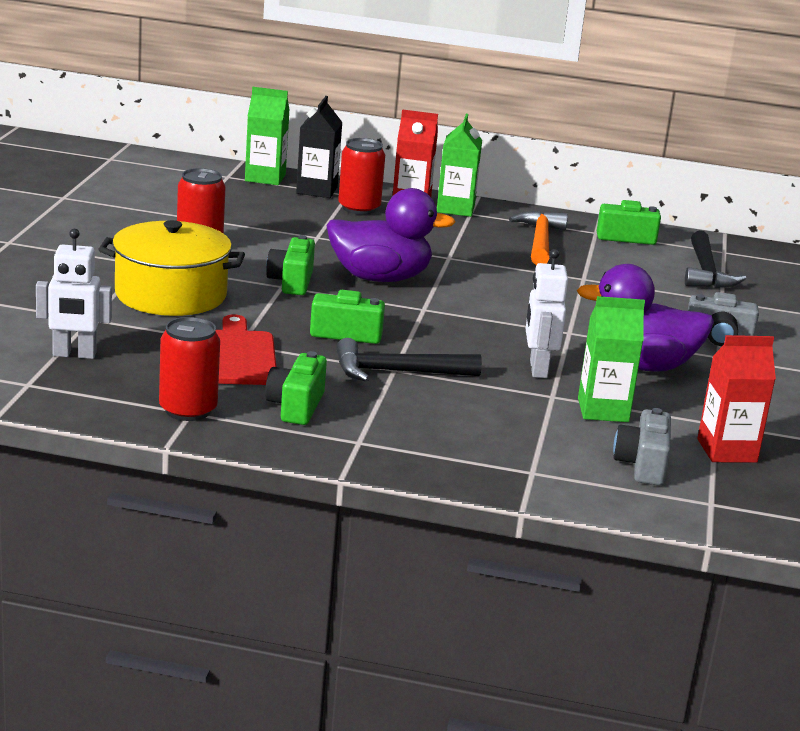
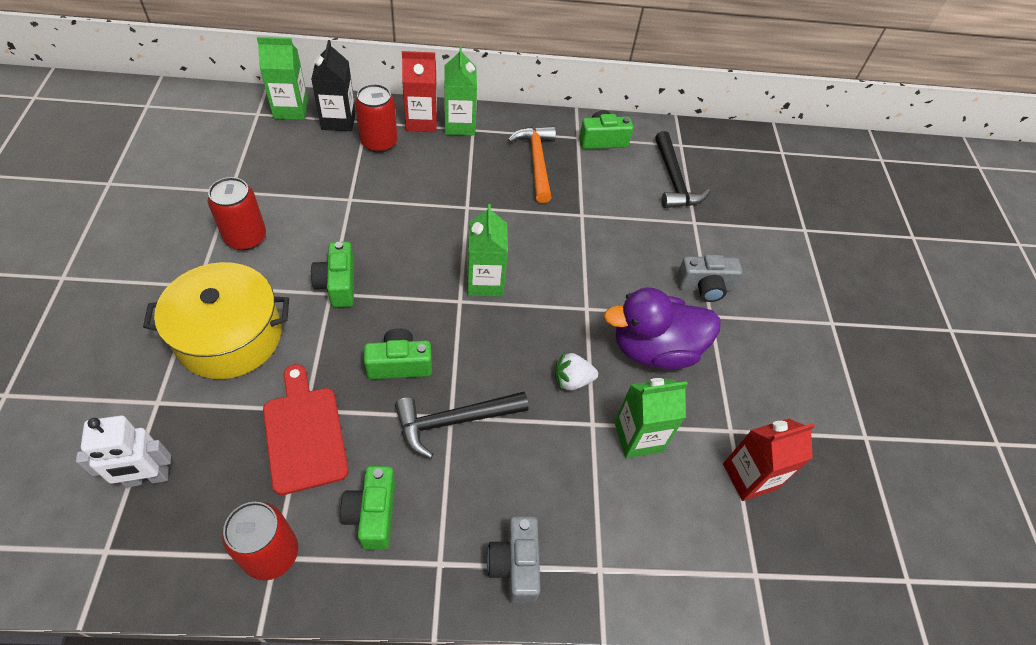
camera: 15 degrees left, 30 degrees up
(380, 278) = (414, 257): purple duck -> none
(456, 302) = (485, 282): none -> green carton
(537, 369) = (572, 380): white robot -> white strawberry
(642, 465) = (688, 525): grey camera -> grey camera (515, 565)

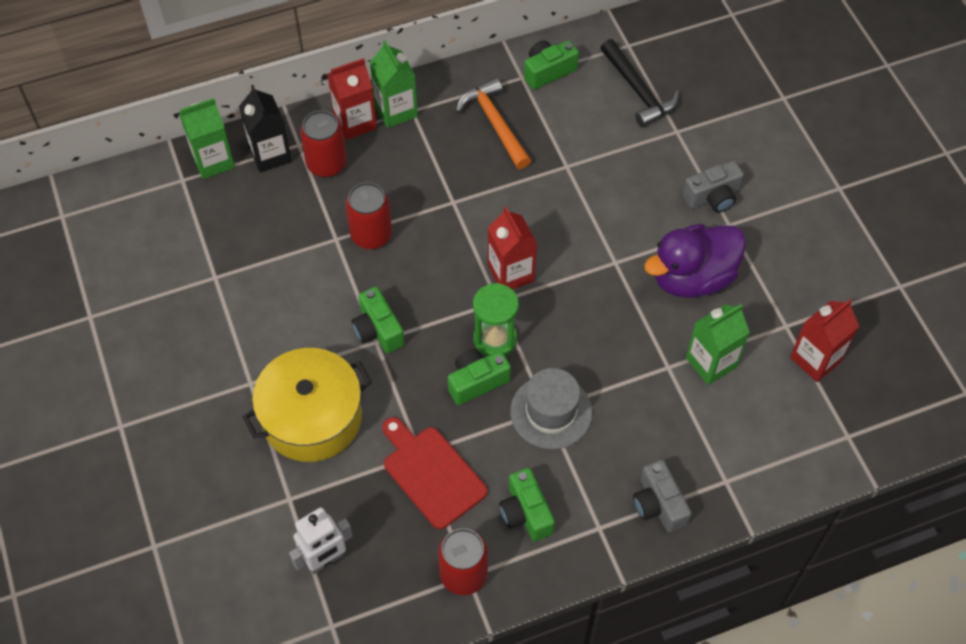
camera: 15 degrees left, 5 degrees up
(246, 237) = (262, 319): red can -> red can (371, 235)
(438, 333) = (495, 339): none -> green hourglass
(454, 421) = (551, 412): black hammer -> grey hat
(485, 282) = (511, 273): green carton -> red carton
(572, 380) = (633, 335): white strawberry -> none

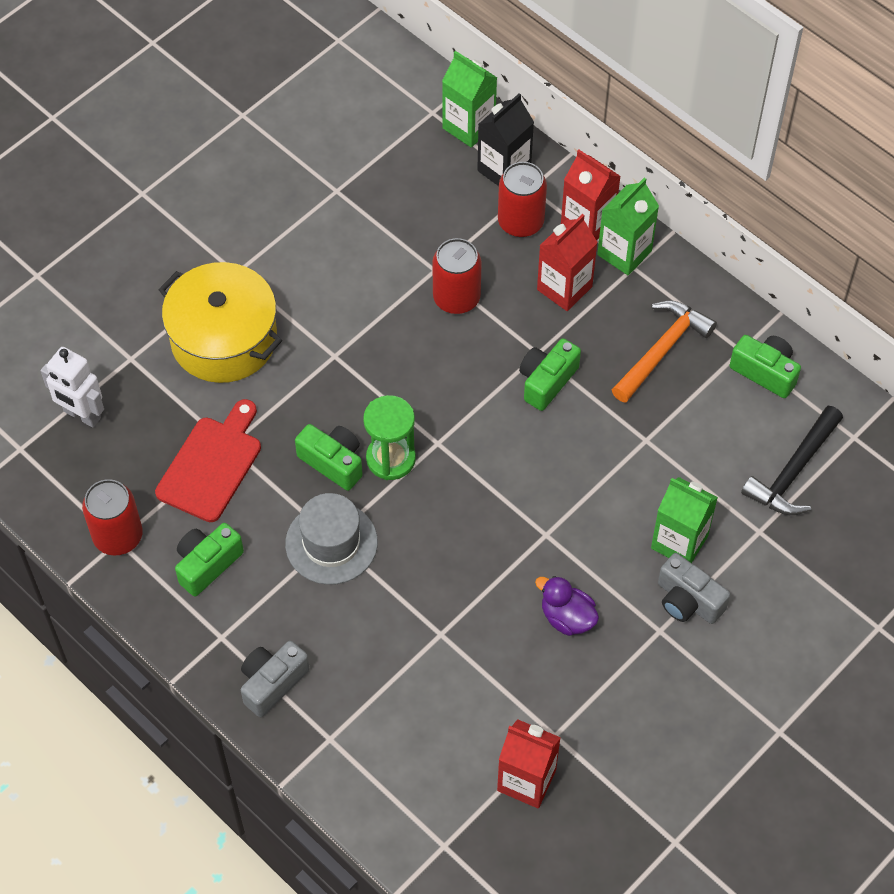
camera: 65 degrees right, 0 degrees up
(378, 330) = (348, 351): green camera -> green camera (546, 381)
(511, 273) = (478, 441): red carton -> red carton (564, 288)
(692, 278) = (567, 617): purple duck -> purple duck, size x0.54
(711, 362) = (467, 674): green carton -> green carton (679, 542)

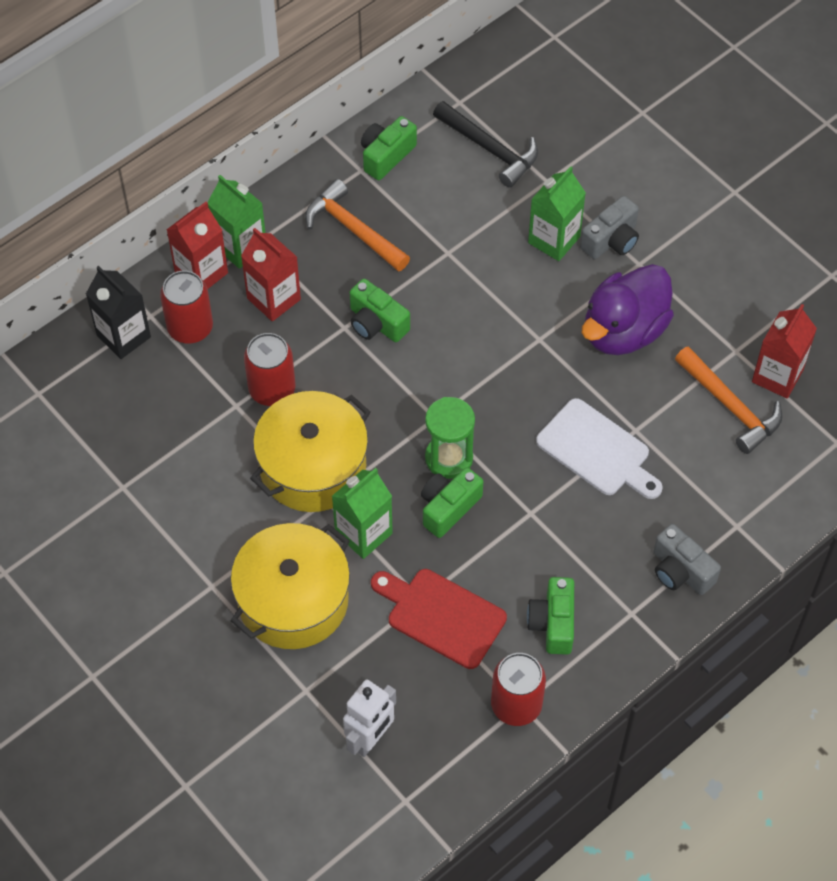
camera: 85 degrees left, 0 degrees up
(207, 564) = (553, 623): green camera -> green camera turned 45 degrees clockwise
(331, 543) = (536, 514): grey hat -> none
(371, 341) = (313, 466): none -> yellow pot
(411, 597) = (597, 450): none -> white cutting board
(469, 126) = (63, 362): green carton -> green carton (363, 533)
(480, 730) = (730, 406): none -> orange hammer
(567, 617) = (623, 331): purple duck -> purple duck, size x1.87

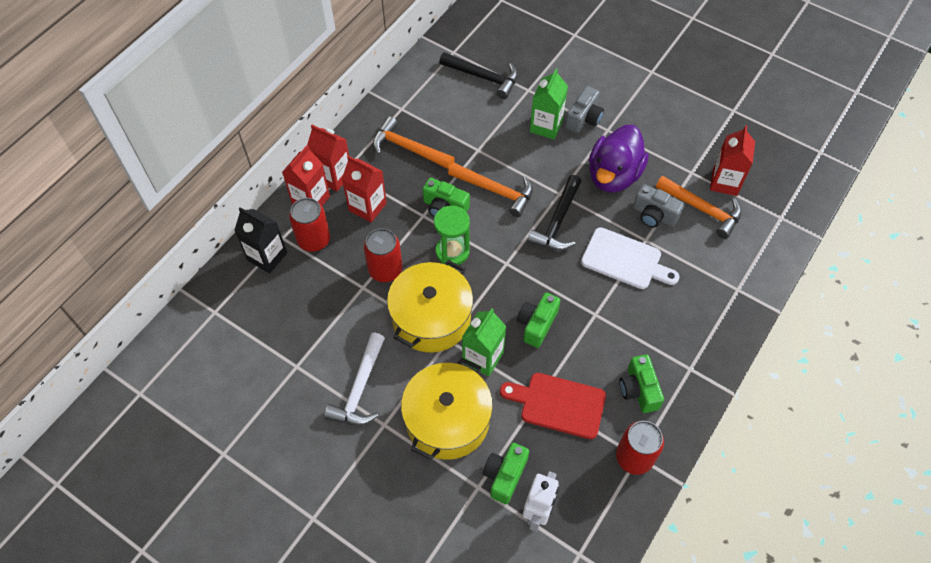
camera: 15 degrees left, 0 degrees up
(194, 534) = (360, 388): none -> white hammer
(240, 247) = (333, 176): green carton -> red carton
(386, 156) = (415, 96): green camera -> green camera (505, 476)
(449, 458) = (525, 289): green hourglass -> green hourglass (452, 251)
(453, 316) = (495, 191): none -> orange hammer
(523, 377) = (557, 221): none -> black hammer
(680, 571) = (712, 330): grey camera -> grey camera (654, 215)

